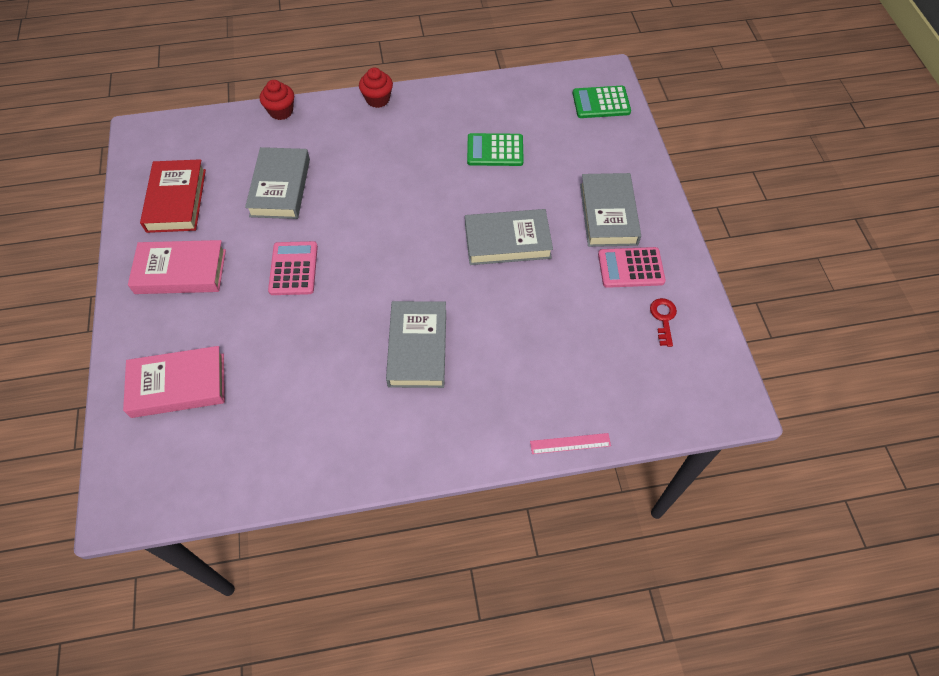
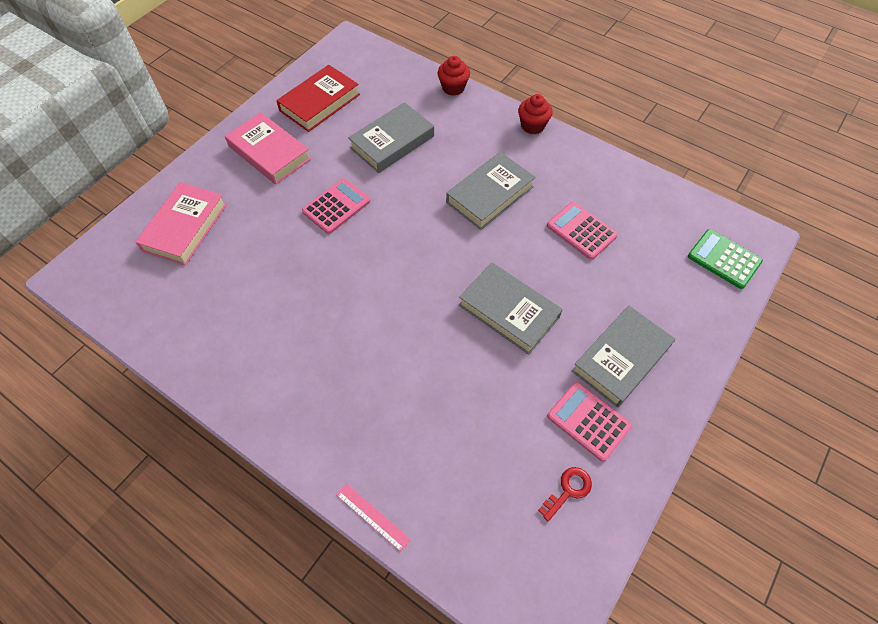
camera: 45 degrees right, 0 degrees up
(178, 385) = (185, 227): pink book -> pink book turned 75 degrees clockwise
(417, 347) = (351, 335): grey book -> grey book (490, 194)
(495, 150) = (581, 231): green calculator -> pink calculator

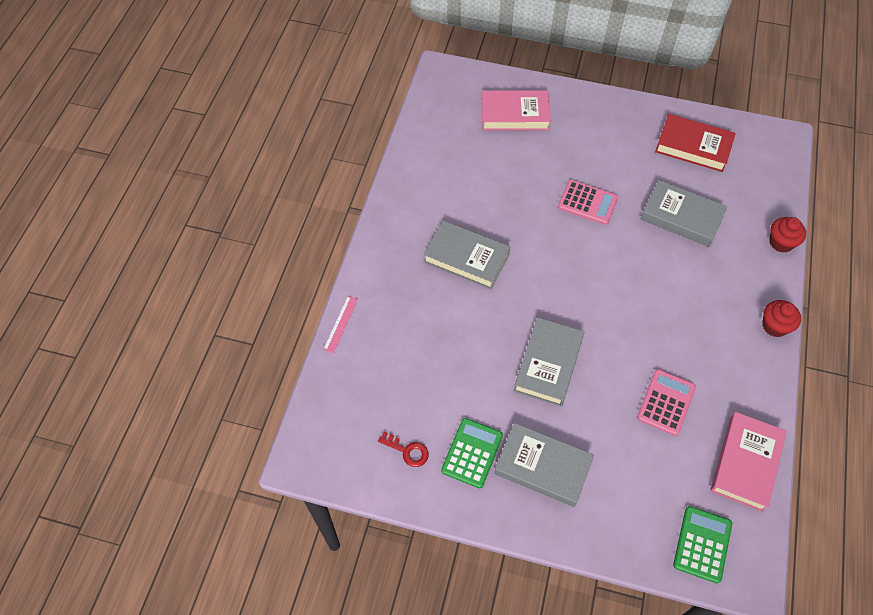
camera: 70 degrees right, 0 degrees up
(269, 153) = (616, 135): pink book -> pink book (745, 463)
(490, 194) = (665, 313): grey book -> grey book (466, 258)
(588, 421) = (472, 453): pink calculator -> green calculator

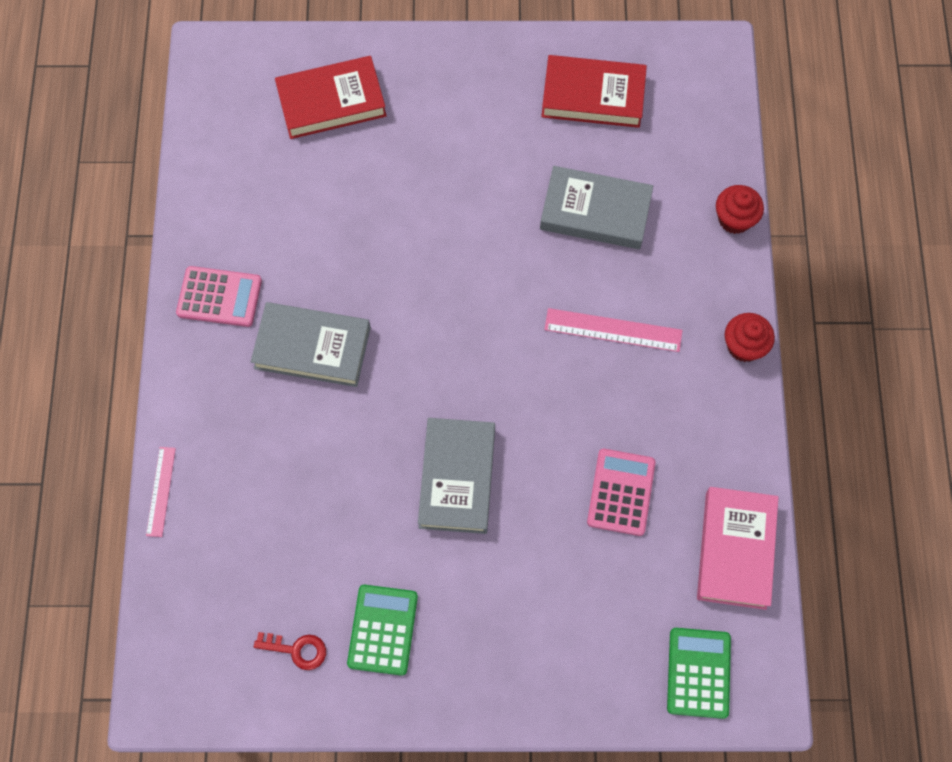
camera: 15 degrees left, 10 degrees up
(515, 114) = (331, 102): pink book -> red book
(542, 467) = (478, 624): grey book -> none
(587, 203) = (463, 221): pink calculator -> pink calculator (219, 297)
(680, 294) = (613, 330): none -> pink ruler

